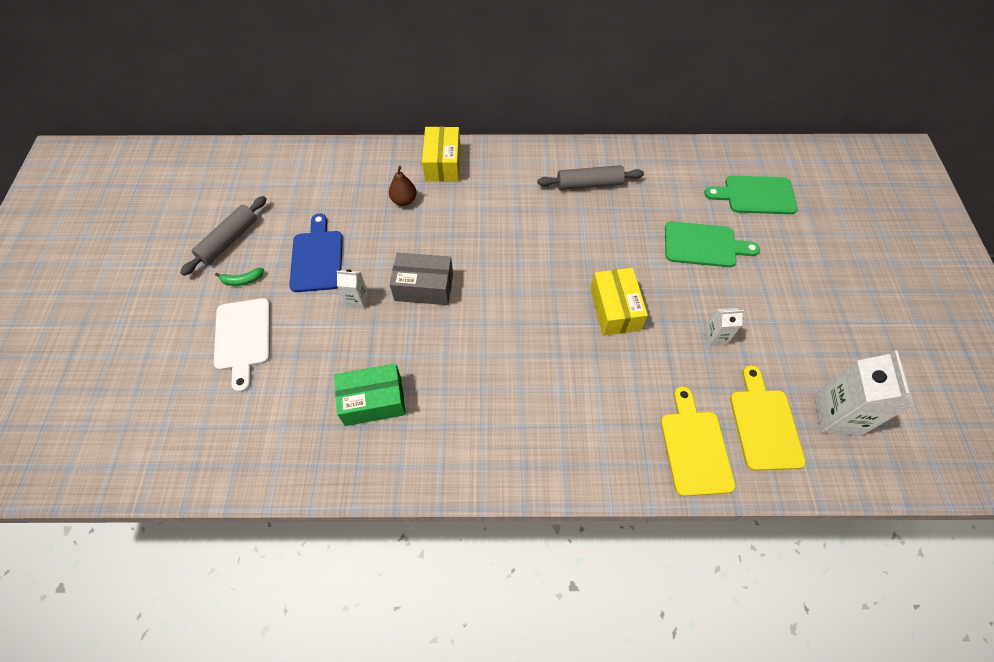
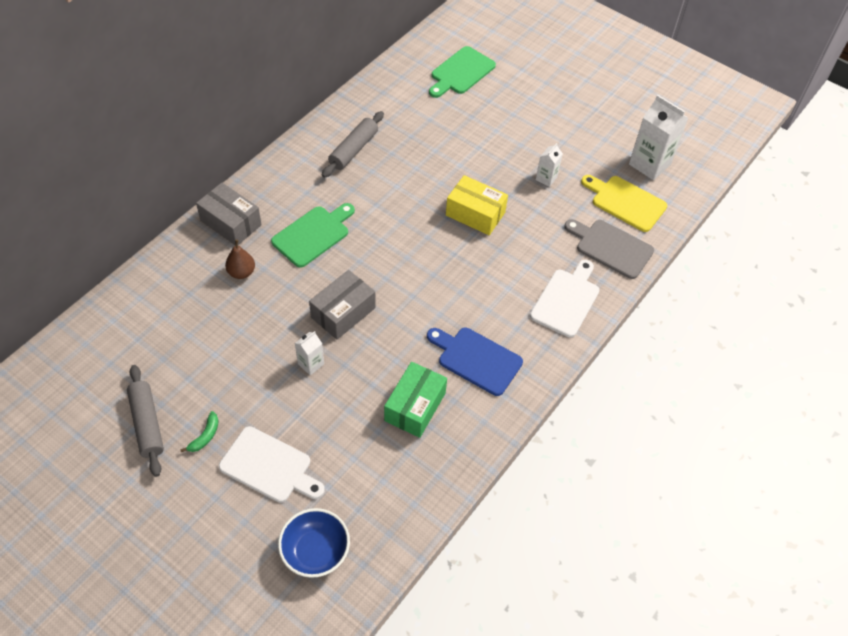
camera: 55 degrees left, 5 degrees down
(186, 423) = (315, 551): none -> blue bowl
(317, 257) = (238, 367): blue cutting board -> blue cutting board (476, 359)
(442, 163) = (231, 223): yellow box -> grey box
(593, 448) = (566, 300): none -> white cutting board
(695, 447) = (611, 247): yellow cutting board -> grey cutting board
(704, 245) = (472, 129): green cutting board -> green cutting board (313, 234)

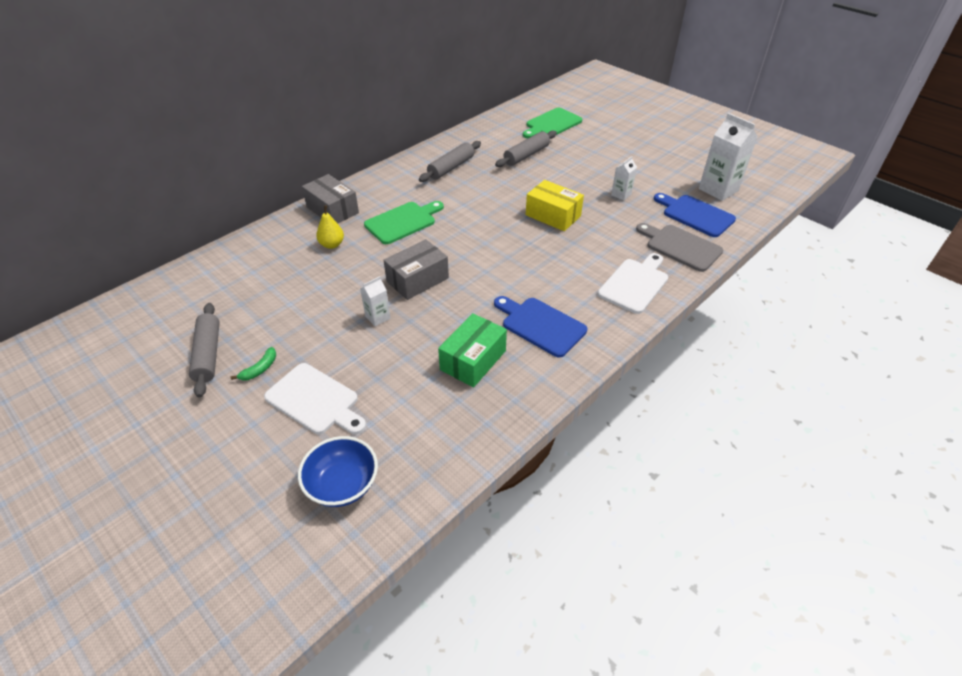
camera: 10 degrees right, 10 degrees down
(241, 272) = (332, 244): brown pear -> yellow pear
(437, 125) = (526, 155): none -> grey rolling pin
(625, 202) = (695, 215): yellow cutting board -> blue cutting board

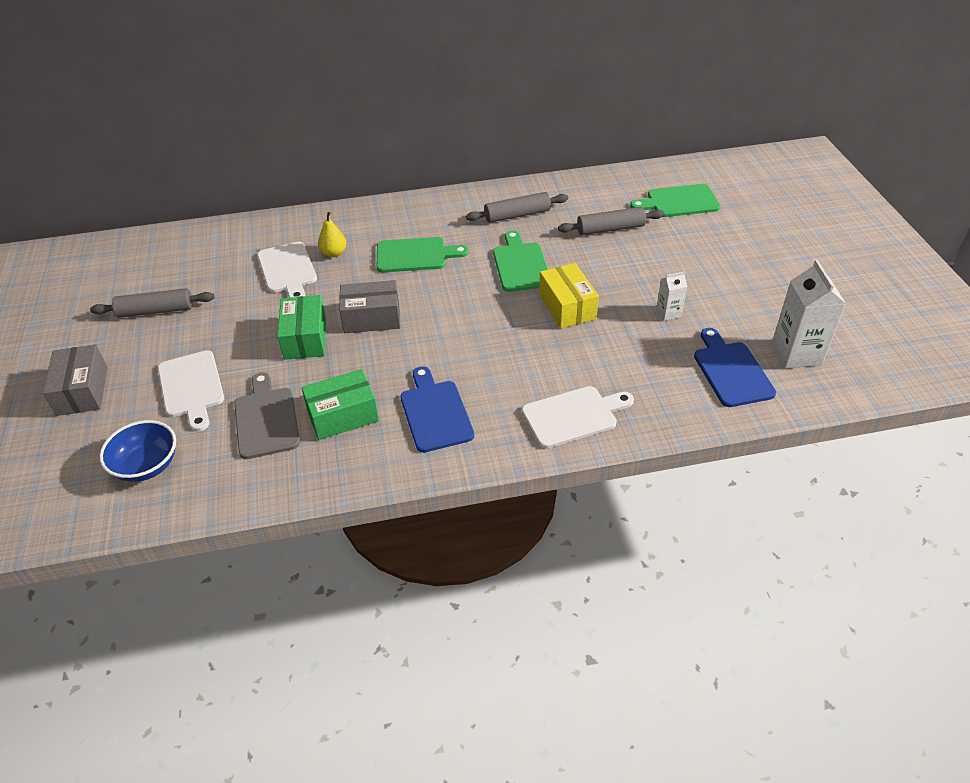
camera: 35 degrees right, 0 degrees up
(208, 354) = (156, 311): grey rolling pin -> grey rolling pin turned 60 degrees clockwise
(260, 369) = (178, 341): green banana -> none
(304, 272) = (287, 270): none -> white cutting board
(332, 210) = (366, 219): grey box -> grey box (82, 391)
(378, 317) = (305, 338): white carton -> green box
(490, 200) = (521, 265): none -> green cutting board
(680, 246) = (671, 399): grey cutting board -> grey cutting board (266, 419)

